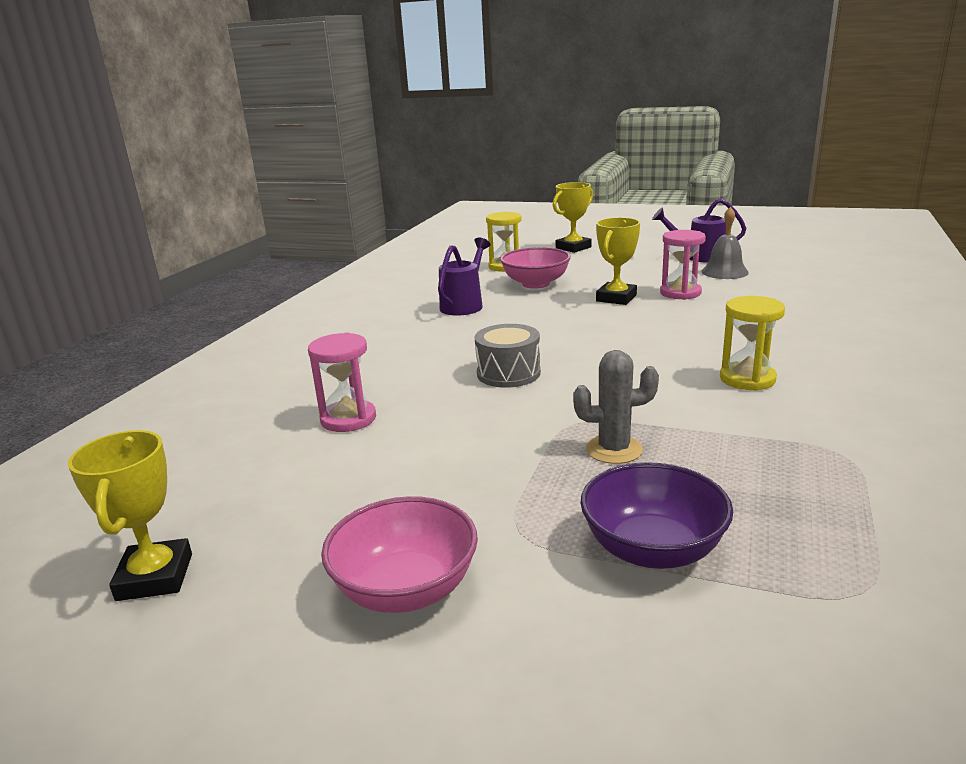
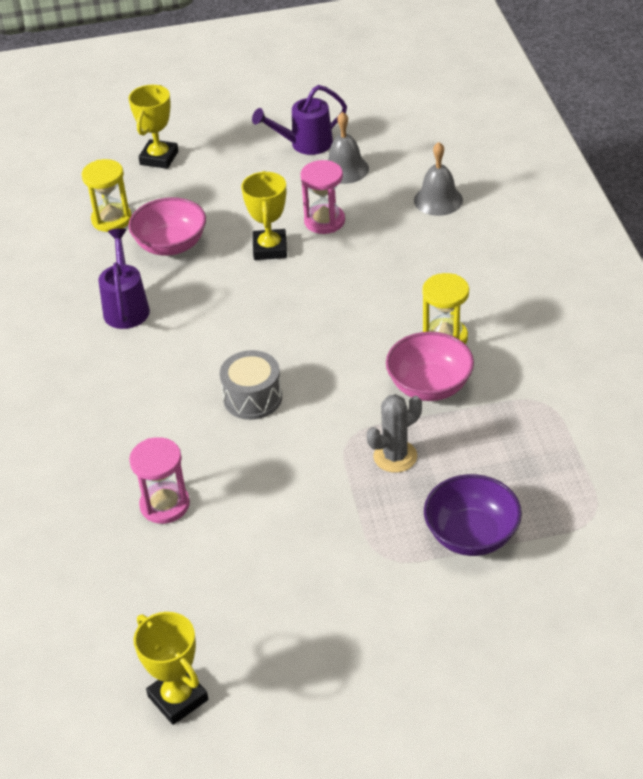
camera: 30 degrees left, 20 degrees up
(406, 589) = (349, 629): pink bowl -> pink bowl (429, 386)
(805, 299) = (438, 200): none -> grey bell

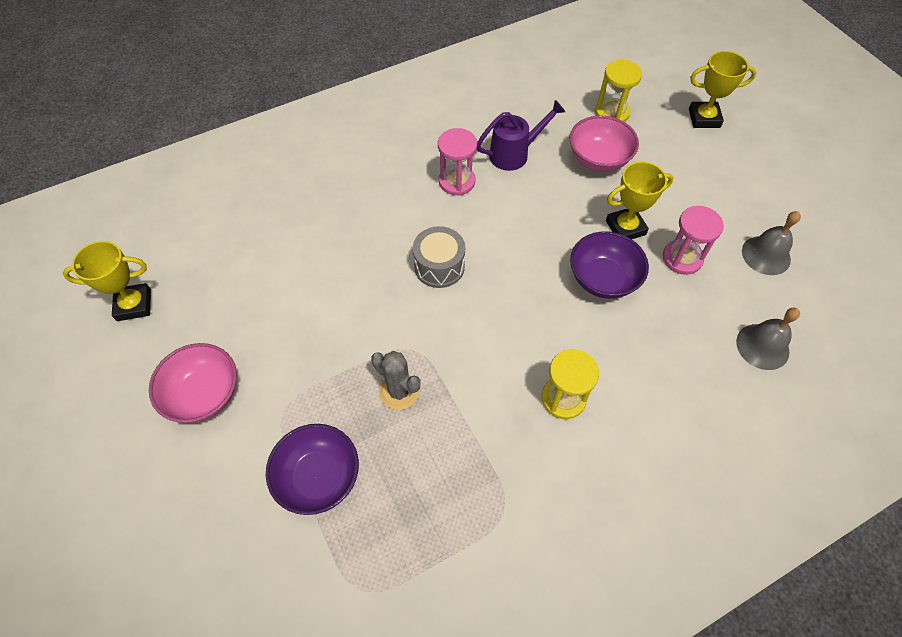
camera: 70 degrees right, 15 degrees up
(165, 505) = (312, 242): pink hourglass -> pink hourglass (457, 181)
(178, 698) = (134, 305): yellow trophy -> yellow trophy turned 45 degrees clockwise
(305, 144) = (784, 214): purple watering can -> none
(324, 279) = (603, 279): none -> purple bowl
(429, 386) = (494, 399): pink bowl -> pink bowl (204, 394)

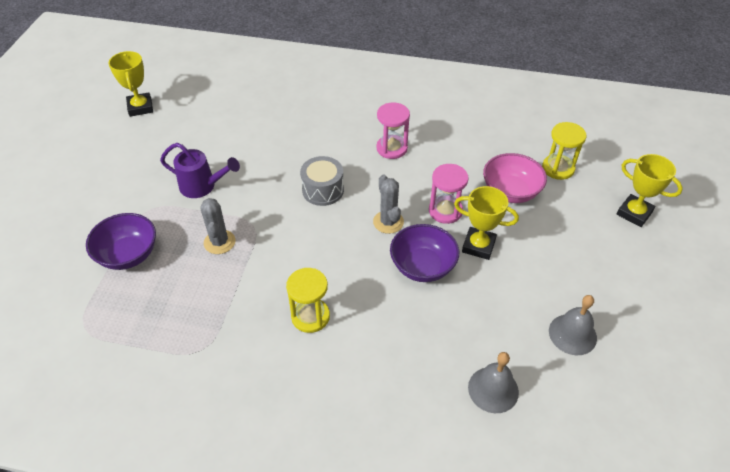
camera: 40 degrees right, 10 degrees down
(134, 305) = (140, 107): yellow trophy -> yellow trophy turned 45 degrees clockwise
(204, 394) = (122, 173): pink bowl -> none
(514, 154) = (451, 154): purple watering can -> purple watering can (202, 186)
(531, 257) = (388, 222): none -> grey cactus
(682, 258) = (499, 292): pink hourglass -> pink hourglass (445, 211)

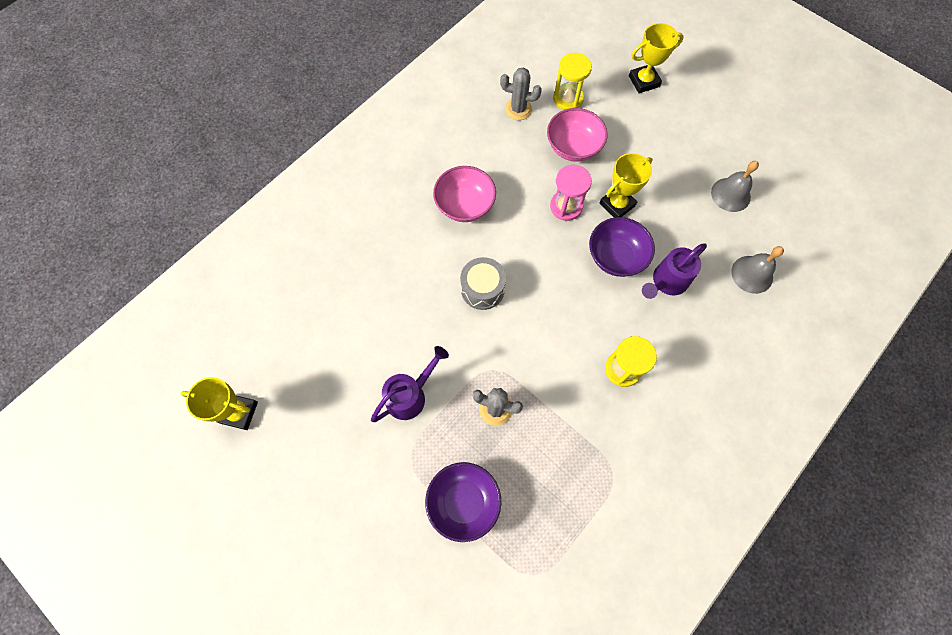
camera: 60 degrees left, 20 degrees up
(388, 222) = (553, 256): grey cactus -> grey cactus (518, 109)
(392, 148) = (465, 205): pink hourglass -> pink bowl
(426, 316) = (666, 282): none -> purple watering can

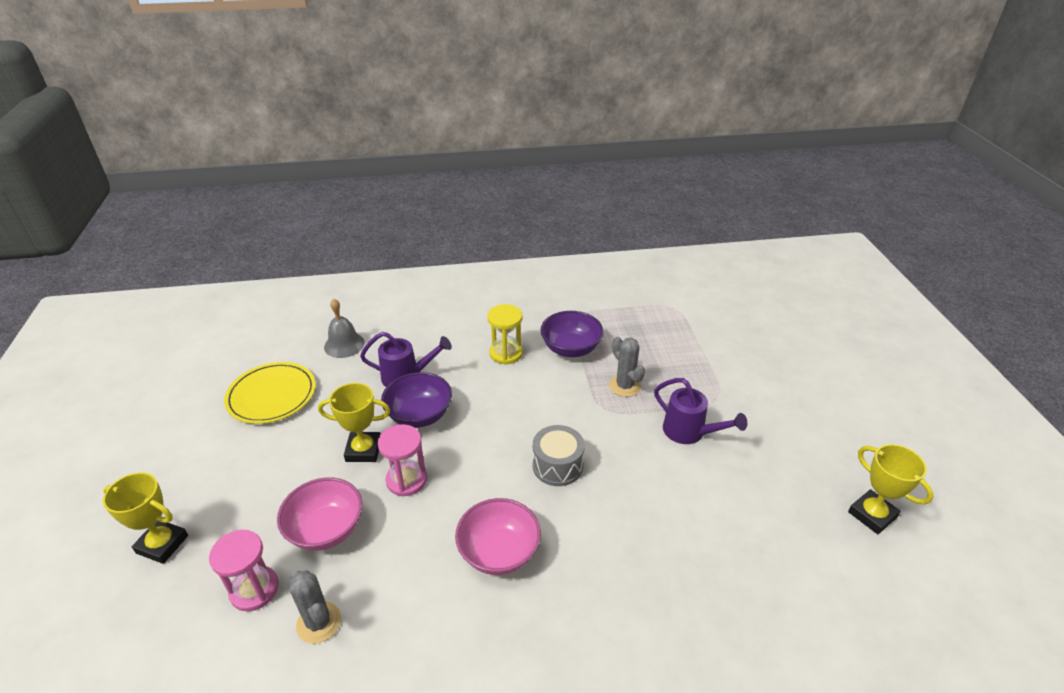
camera: 140 degrees left, 30 degrees down
(410, 395) = (689, 432): purple watering can -> purple watering can turned 135 degrees counterclockwise
(463, 502) = (693, 356): purple bowl -> purple bowl (571, 348)
(568, 98) = (254, 589): yellow hourglass -> pink hourglass
(730, 194) = (272, 395): grey bell -> yellow plate

